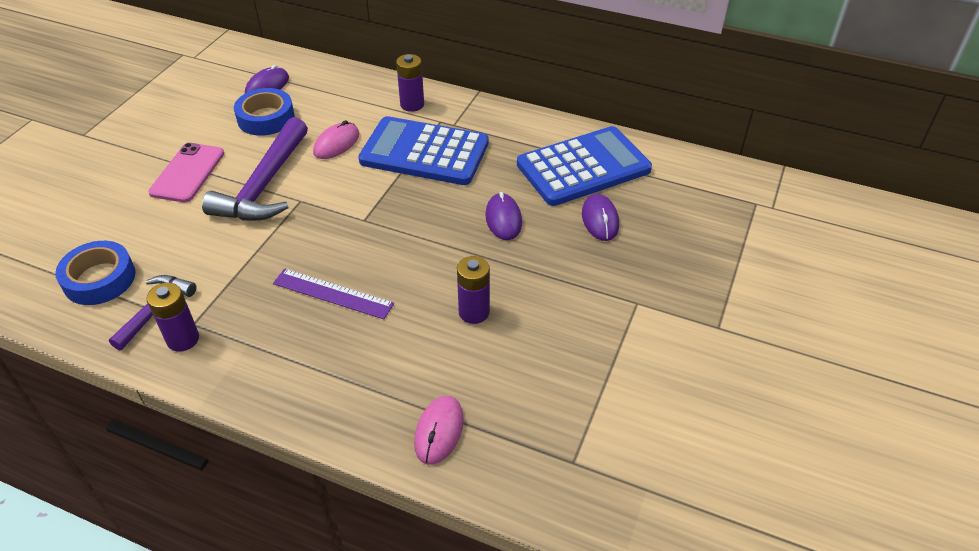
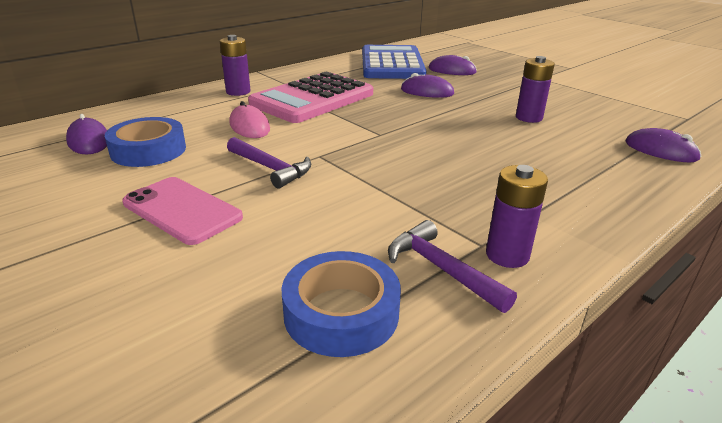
camera: 65 degrees left, 15 degrees down
(264, 185) = (270, 168): purple hammer -> purple hammer, size x0.56
(333, 293) = (476, 162): purple ruler -> none
(424, 152) = (313, 99): blue calculator -> pink calculator
(439, 431) = (661, 150): pink mouse -> purple mouse

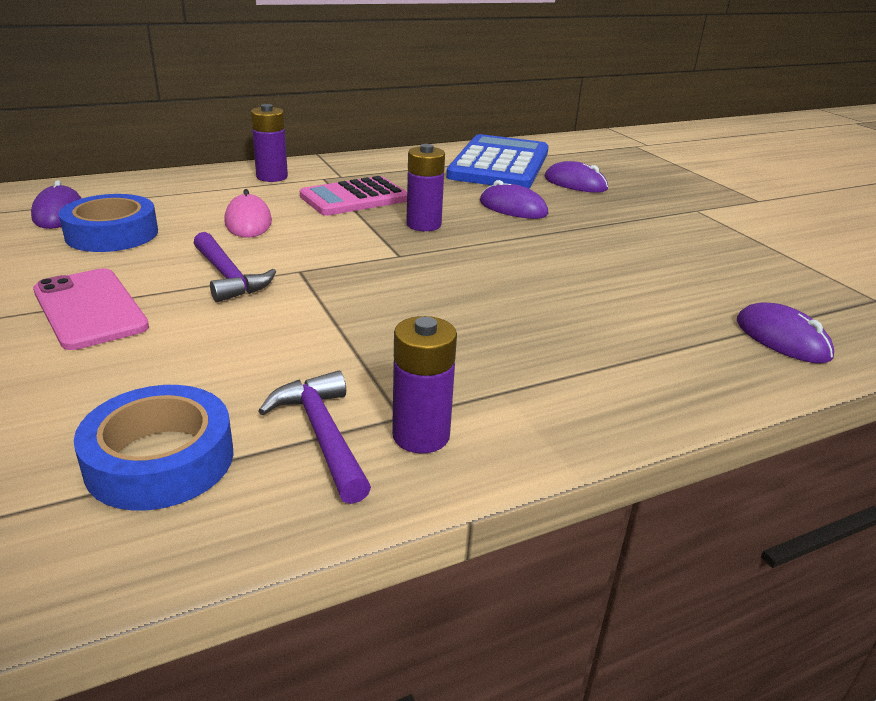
camera: 15 degrees right, 0 degrees up
(313, 99) = (354, 198): pink calculator -> pink calculator, size x0.65
(529, 118) = (624, 263): purple battery -> purple battery (423, 225)

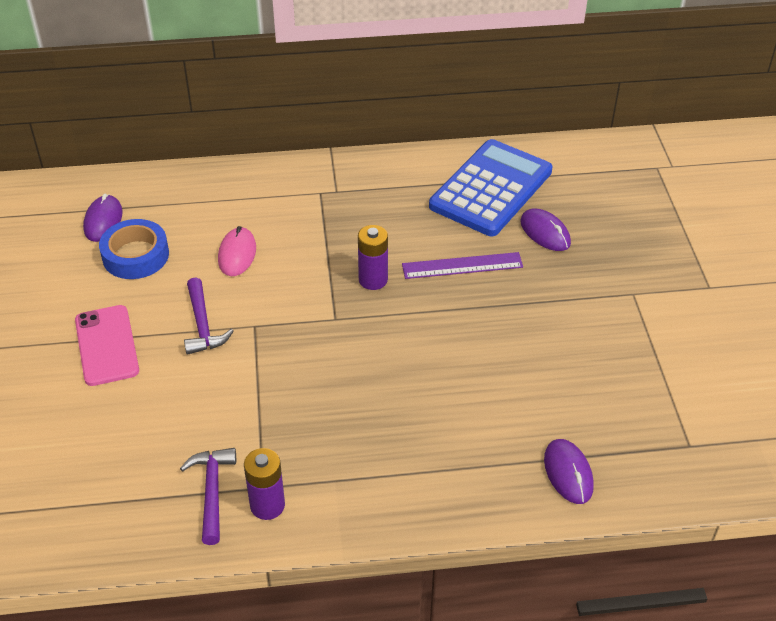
camera: 20 degrees right, 15 degrees up
(160, 460) = (121, 490): blue tape -> none
(272, 177) = (277, 185): purple battery -> none
(354, 198) = (333, 230): pink calculator -> none
(513, 208) = (462, 266): purple mouse -> purple ruler

